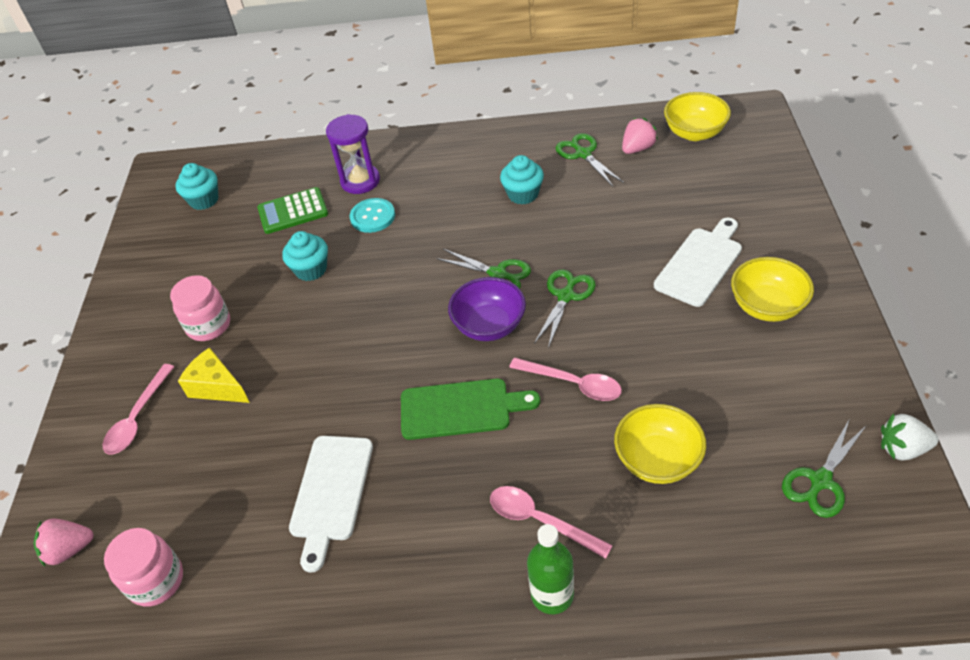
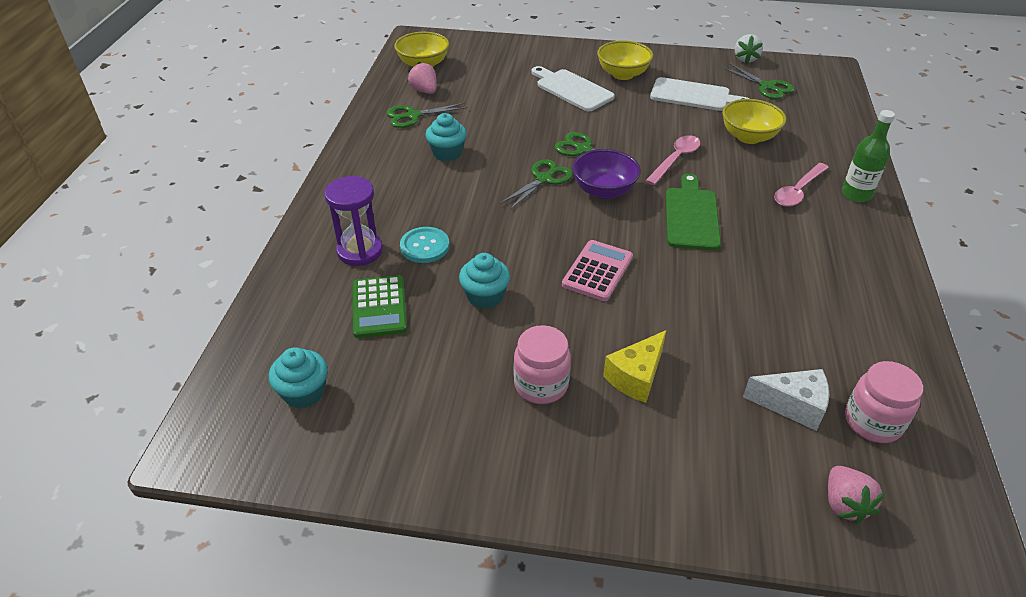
camera: 85 degrees left, 5 degrees down
(138, 418) = (668, 449): pink spoon -> none
(180, 510) = (792, 405): none -> white cheese
(331, 493) = (773, 296): white cutting board -> white cutting board (694, 95)
(354, 340) = (597, 271): none -> pink calculator

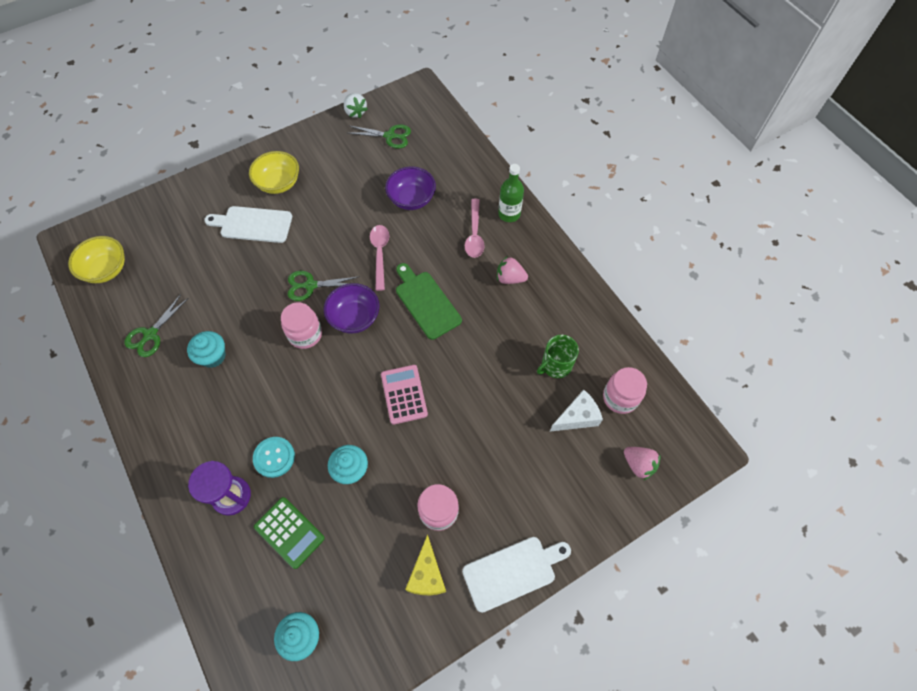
camera: 40 degrees left, 20 degrees up
(424, 91) = (135, 300): pink strawberry -> pink strawberry (510, 278)
(544, 179) = (305, 334): green scissors -> pink jar
(636, 377) = (486, 462): yellow cheese -> yellow cheese (427, 574)
(694, 95) = (347, 176): white cutting board -> white cutting board (512, 571)
(748, 137) = (411, 199): yellow bowl -> purple bowl
(805, 343) = (556, 365): none -> green mug

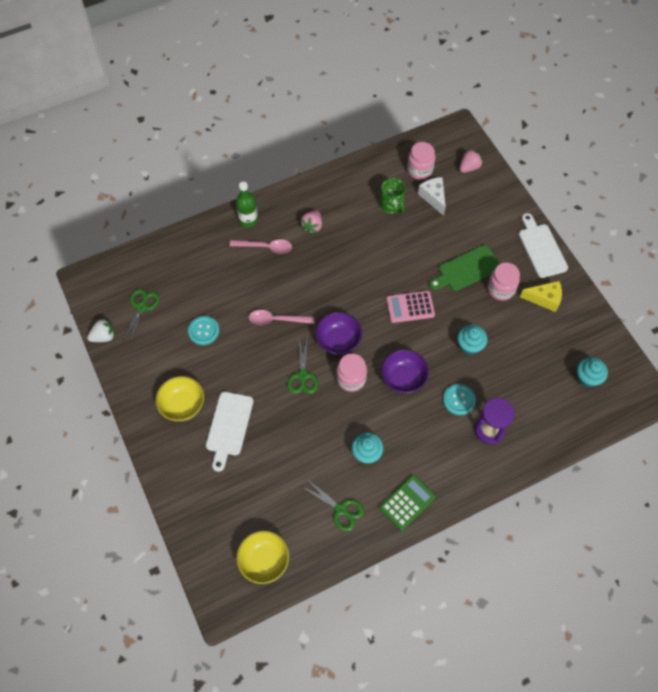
camera: 85 degrees left, 0 degrees up
(289, 532) = (517, 387): green calculator -> green calculator (407, 502)
(364, 190) = (204, 331): none -> turquoise button
(411, 199) = (220, 292): purple bowl -> purple bowl (403, 378)
(426, 302) = (329, 287): green cutting board -> green cutting board (467, 269)

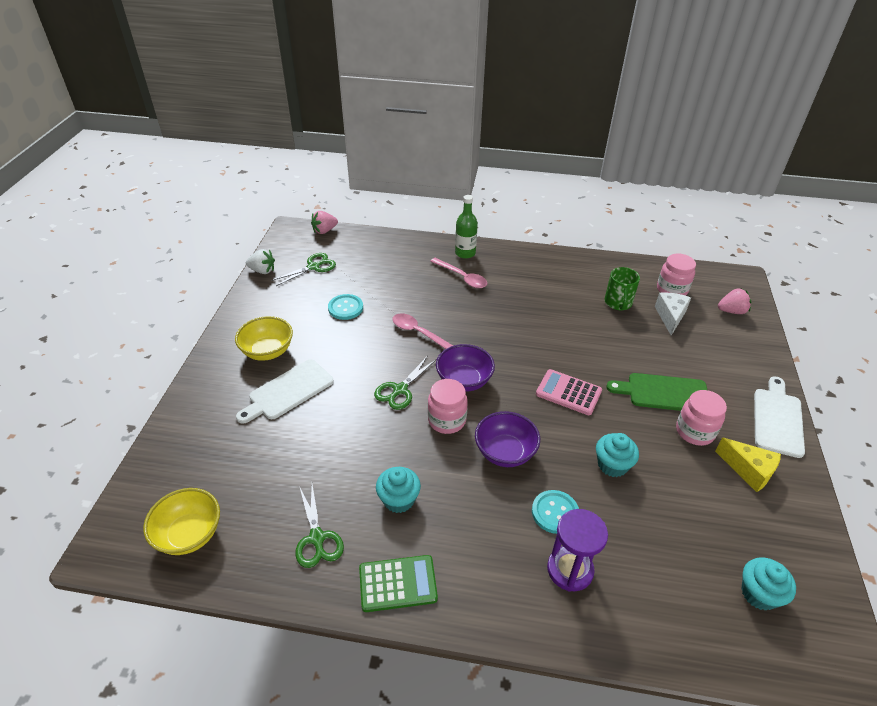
camera: 35 degrees right, 20 degrees down
(312, 226) = (521, 283): pink strawberry -> pink strawberry (324, 231)

